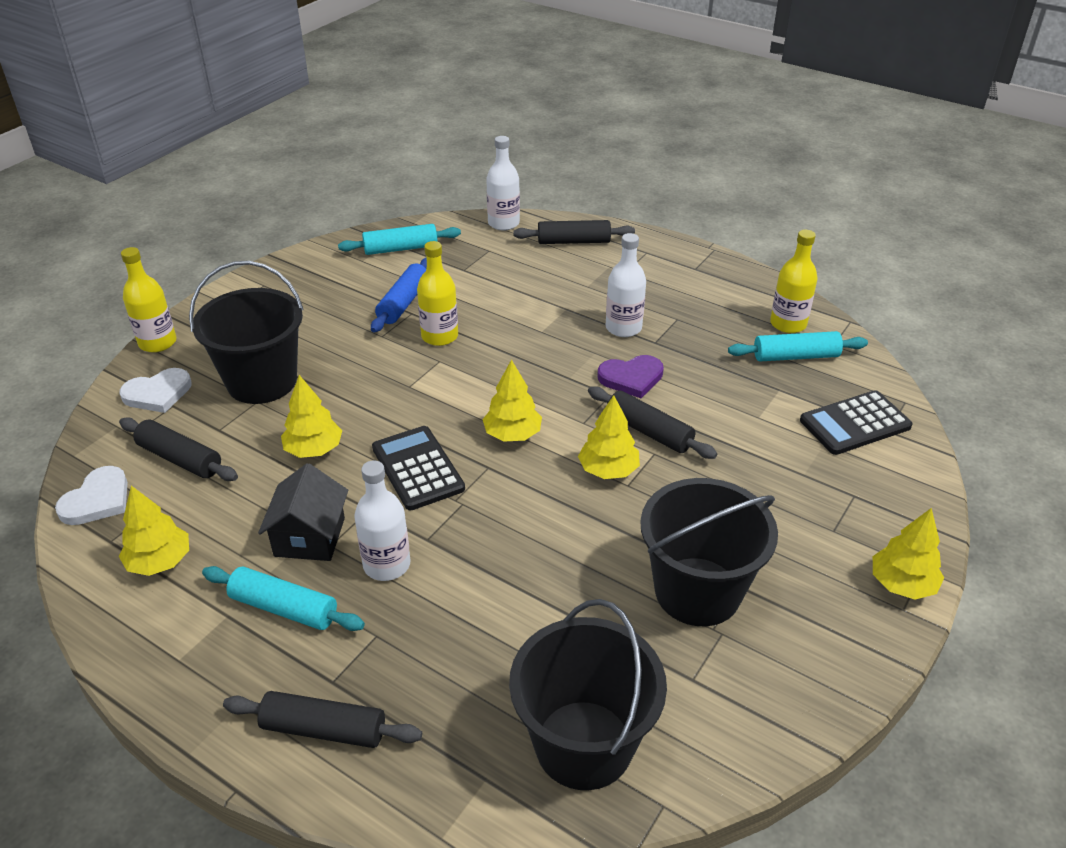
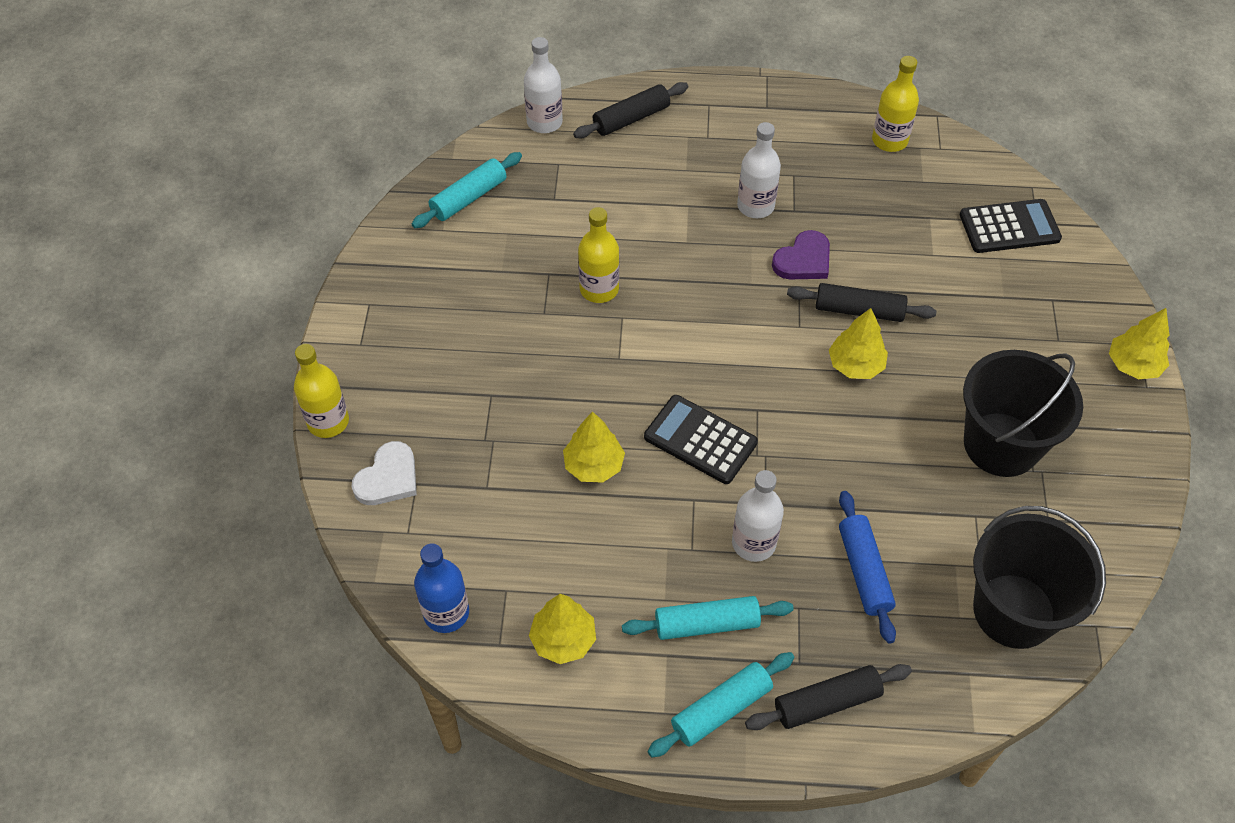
camera: 30 degrees left, 15 degrees up
(97, 500) = (446, 613): white heart -> blue bottle
(180, 459) = (480, 535): black rolling pin -> none
(262, 381) = (477, 417): black bucket -> none
(310, 537) = (668, 551): black house -> none
(403, 303) = (530, 265): blue rolling pin -> blue rolling pin (863, 571)
(512, 434) = (751, 367): yellow tree -> none
(795, 356) = (919, 175): turquoise rolling pin -> turquoise rolling pin (721, 709)
(855, 423) = (1009, 227): black calculator -> black calculator turned 135 degrees counterclockwise

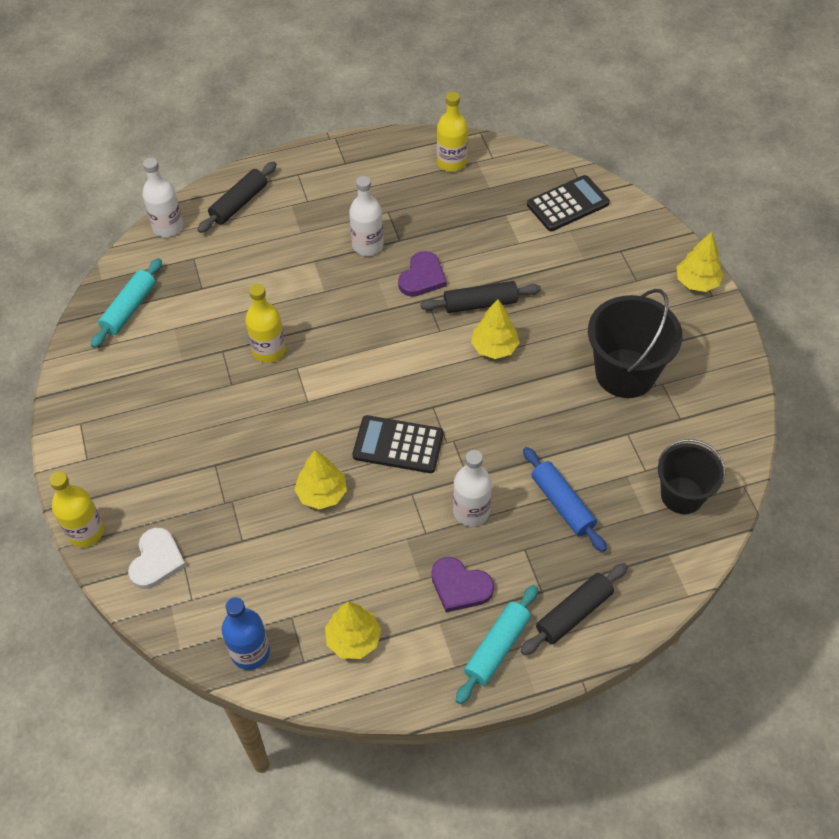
camera: 20 degrees left, 0 degrees up
(706, 624) = (460, 586): turquoise rolling pin -> purple heart
(1013, 611) = (682, 495): black bucket -> black bucket, size x0.66

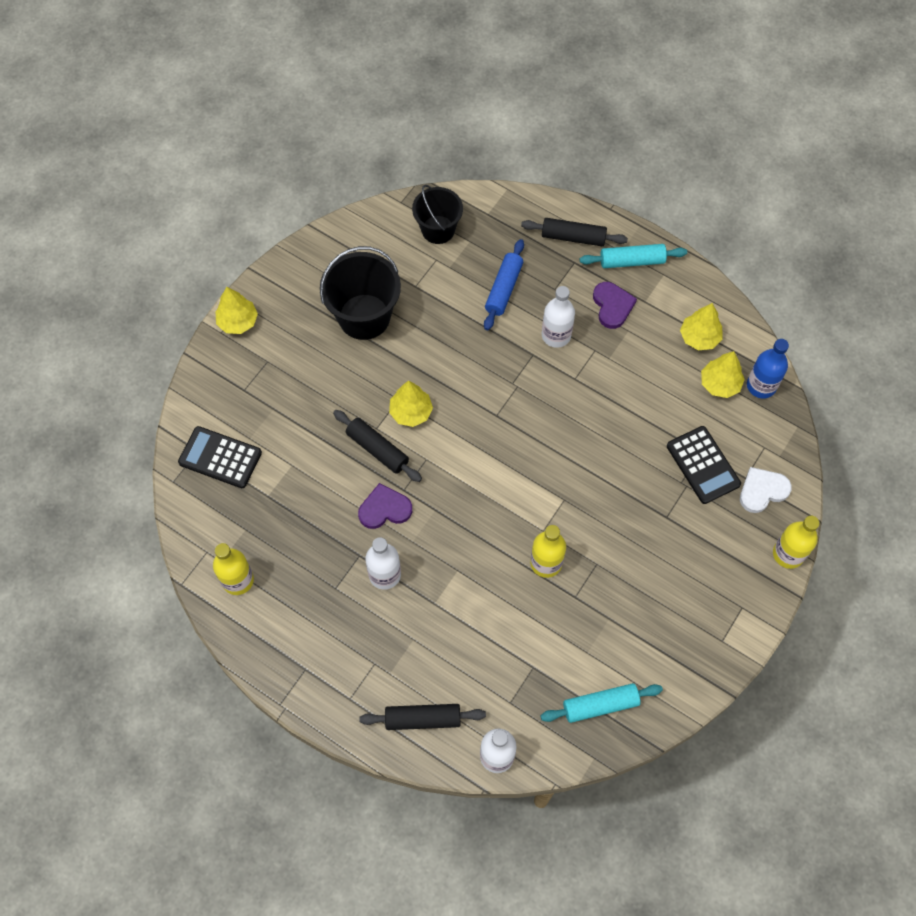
camera: 130 degrees left, 10 degrees up
(322, 493) = (624, 431): yellow tree -> yellow tree (720, 384)
(398, 445) = (546, 413): black calculator -> black calculator (703, 465)

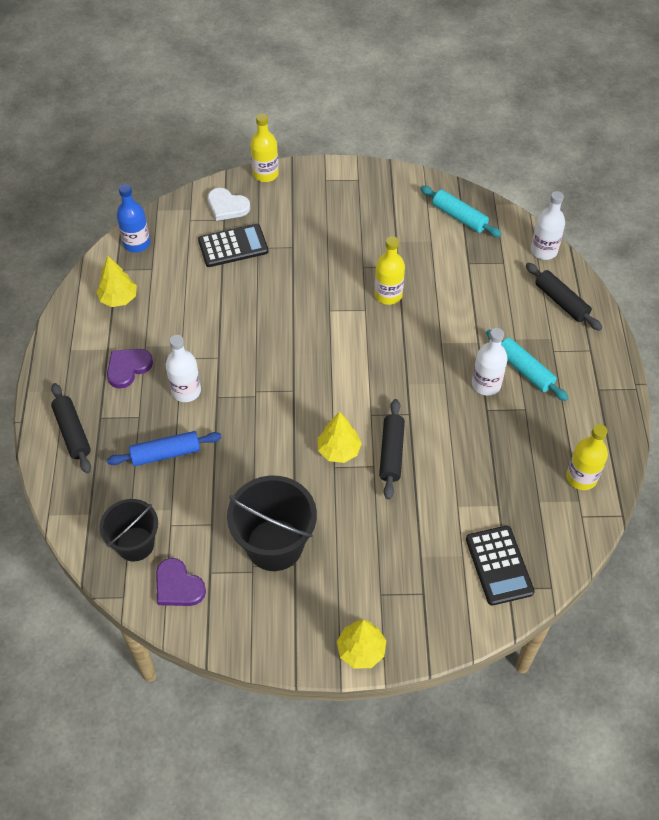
camera: 125 degrees left, 10 degrees down
(384, 509) = (436, 416): purple heart -> purple heart (178, 586)
(632, 261) = (70, 378): turquoise rolling pin -> turquoise rolling pin (524, 370)
(703, 465) = (233, 246): black calculator -> black calculator turned 45 degrees clockwise
(720, 384) = (153, 267): yellow tree -> none

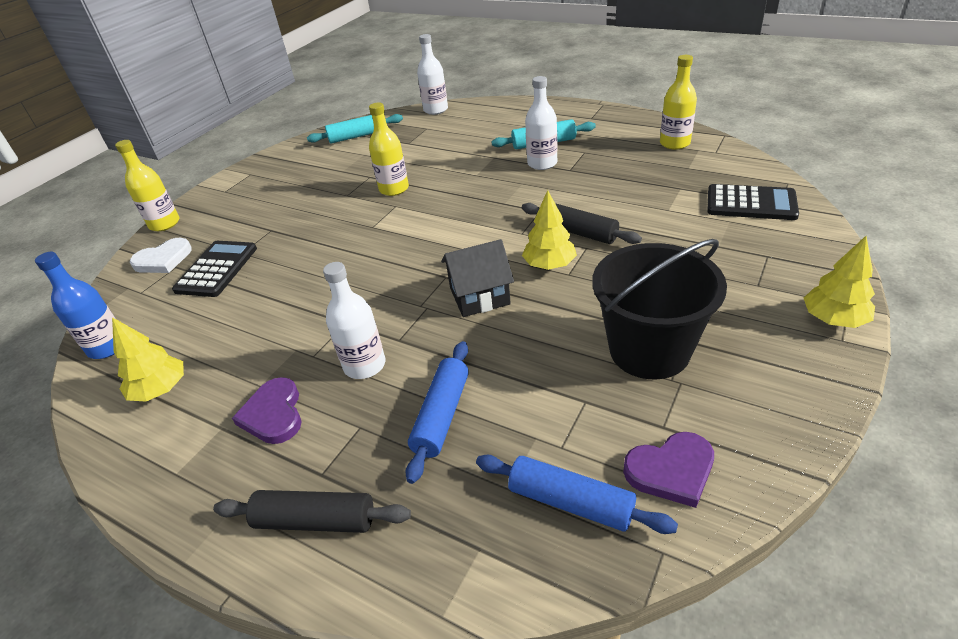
camera: 55 degrees left, 15 degrees down
(135, 544) = (571, 502): black bucket -> blue rolling pin
(282, 422) = (479, 296): none -> black house
(561, 302) = (492, 114): black rolling pin -> none

